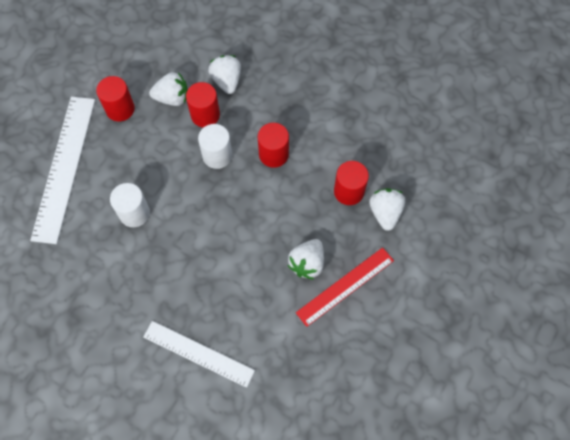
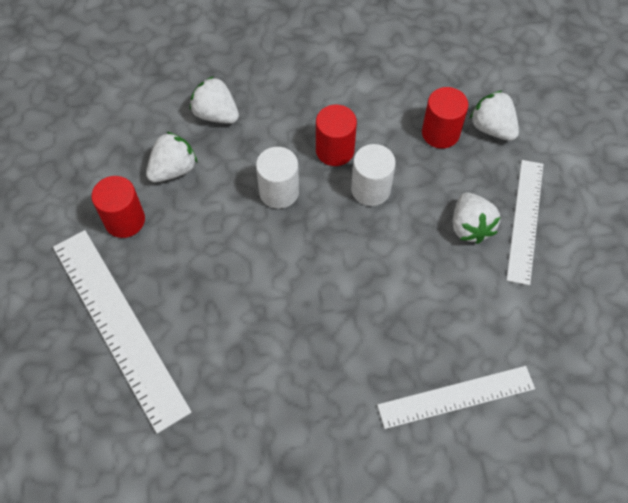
camera: 40 degrees left, 5 degrees down
(134, 213) = (248, 312): white cylinder -> white cylinder (370, 189)
(205, 115) = (226, 162): red cylinder -> none
(345, 286) = (525, 220): red ruler -> white ruler

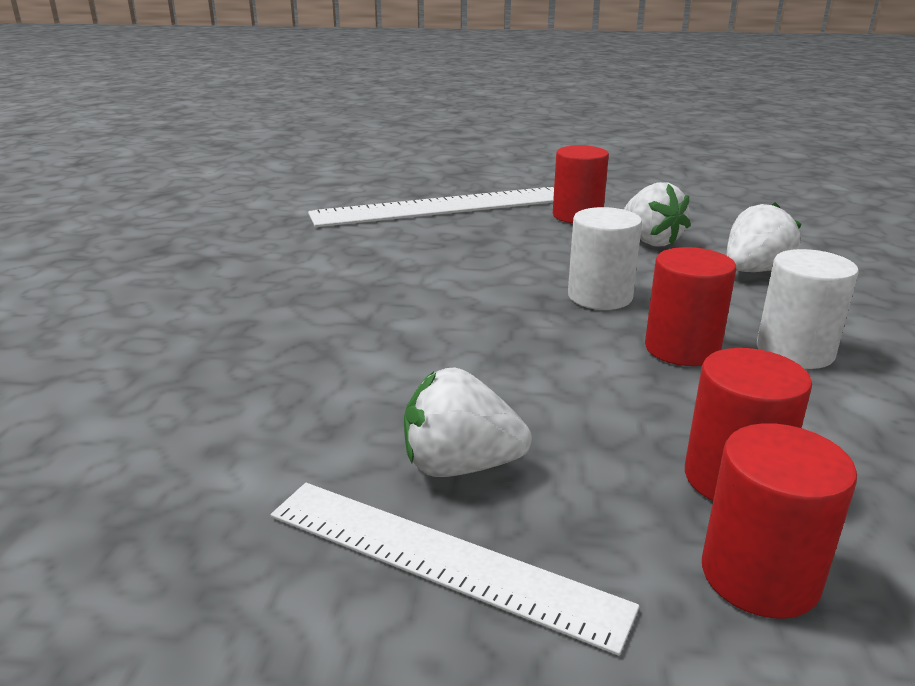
camera: 105 degrees right, 35 degrees down
(370, 189) = (588, 369): white cylinder -> white cylinder (795, 351)
(456, 396) = (149, 380): white ruler -> none
(492, 128) = (759, 576): white strawberry -> red cylinder

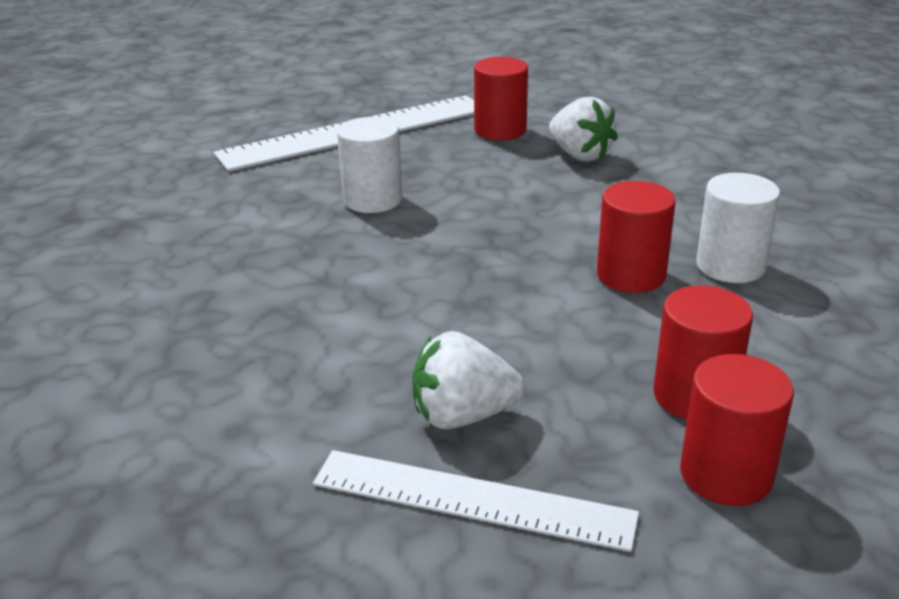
camera: 10 degrees left, 5 degrees up
(600, 297) = (544, 226): white cylinder -> white cylinder (373, 200)
(754, 271) = (683, 181): white strawberry -> none

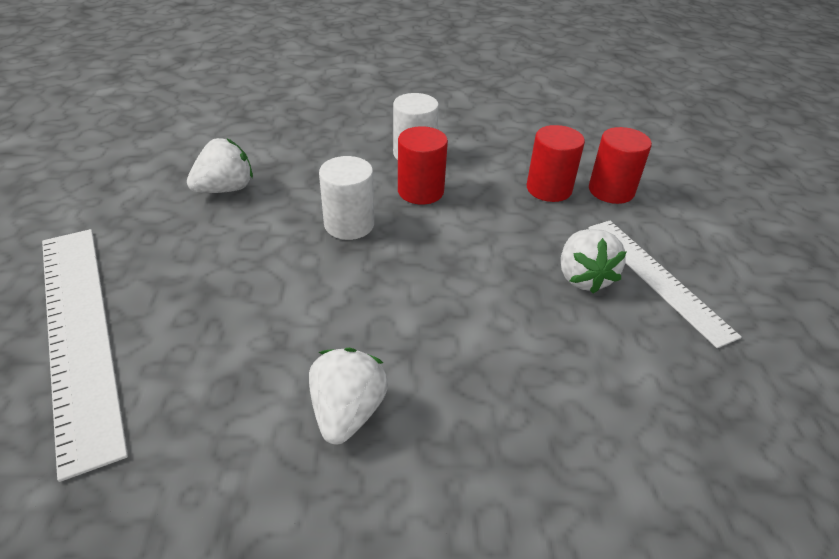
camera: 90 degrees left, 10 degrees up
(252, 252) = (347, 412): none -> white strawberry
(373, 200) = (261, 318): white cylinder -> white cylinder (349, 224)
(472, 499) = (657, 278): white ruler -> white ruler turned 45 degrees counterclockwise
(500, 130) = (145, 227): red cylinder -> none

